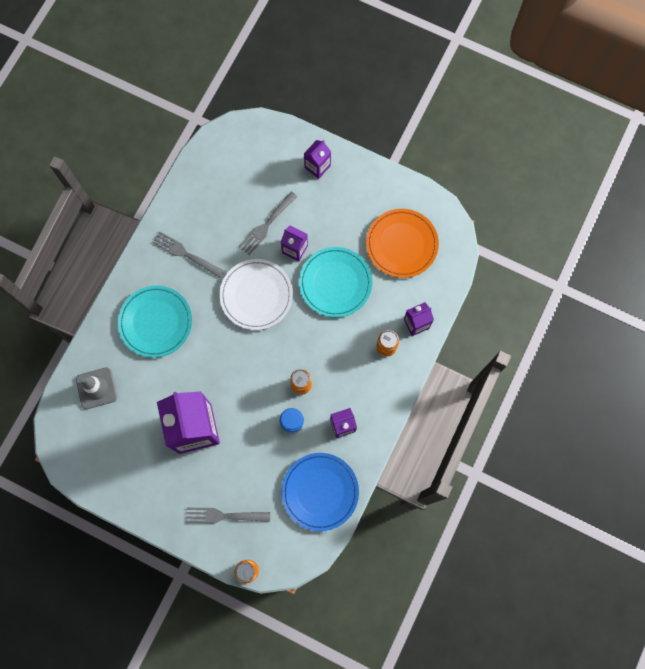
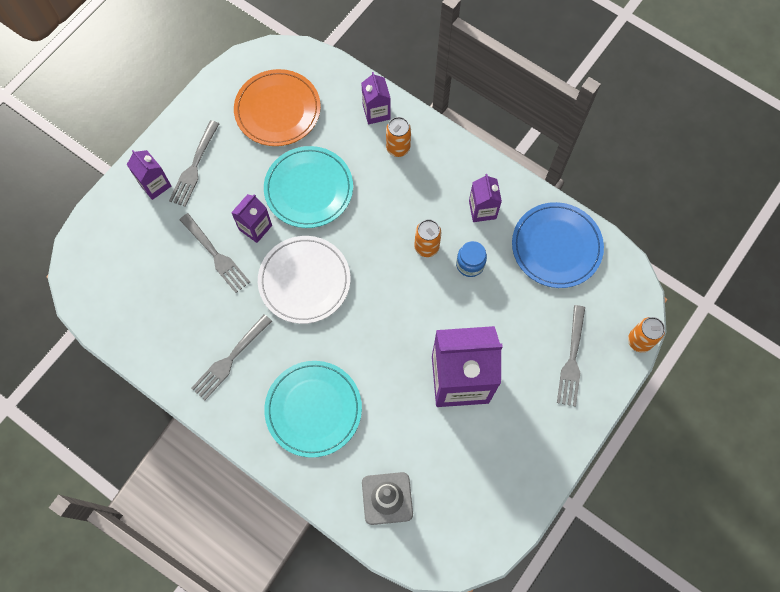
camera: 80 degrees left, 5 degrees down
(338, 192) = (194, 167): none -> grey fork

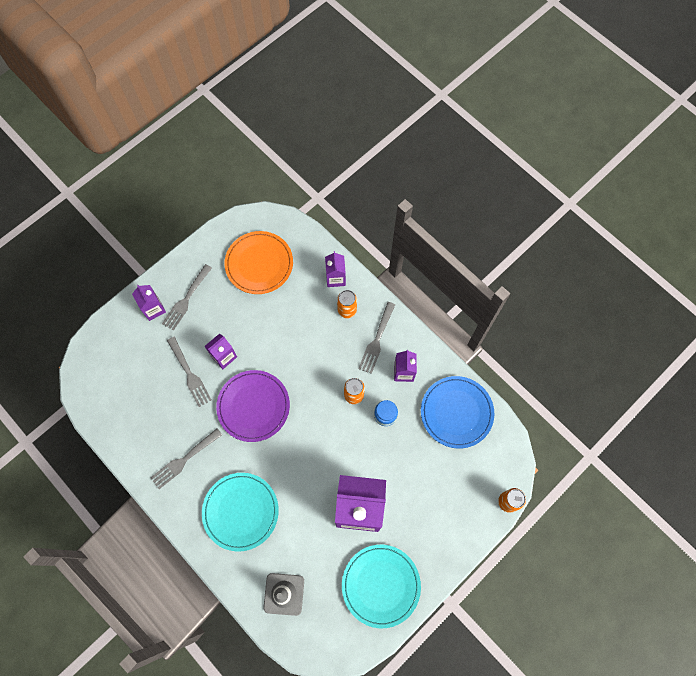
camera: 10 degrees right, 0 degrees up
(304, 281) = (253, 406): white plate -> purple plate
(309, 189) = (271, 332): turquoise plate -> turquoise plate (381, 585)
(572, 359) = (450, 507): grey fork -> grey fork (377, 340)

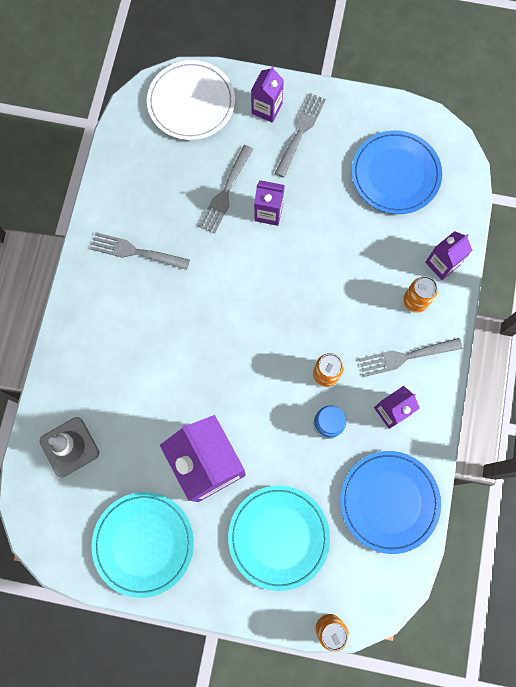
camera: 55 degrees right, 5 degrees up
(110, 353) = (191, 103): none -> white plate
(186, 299) = (300, 132): grey fork -> grey fork turned 120 degrees clockwise
(241, 511) = (122, 344): turquoise plate -> turquoise plate (278, 537)
(253, 406) = (238, 279): purple plate -> none
(259, 264) = (395, 174): orange plate -> blue plate

